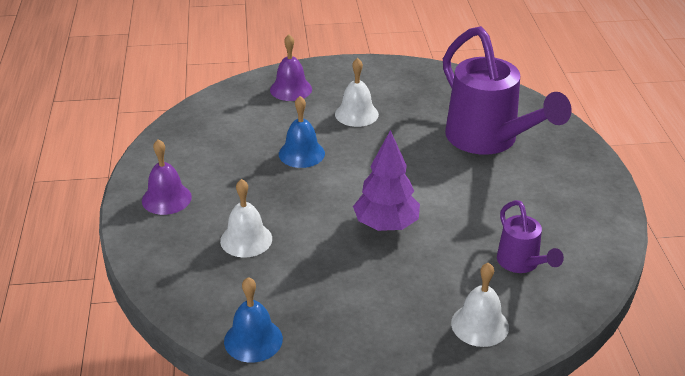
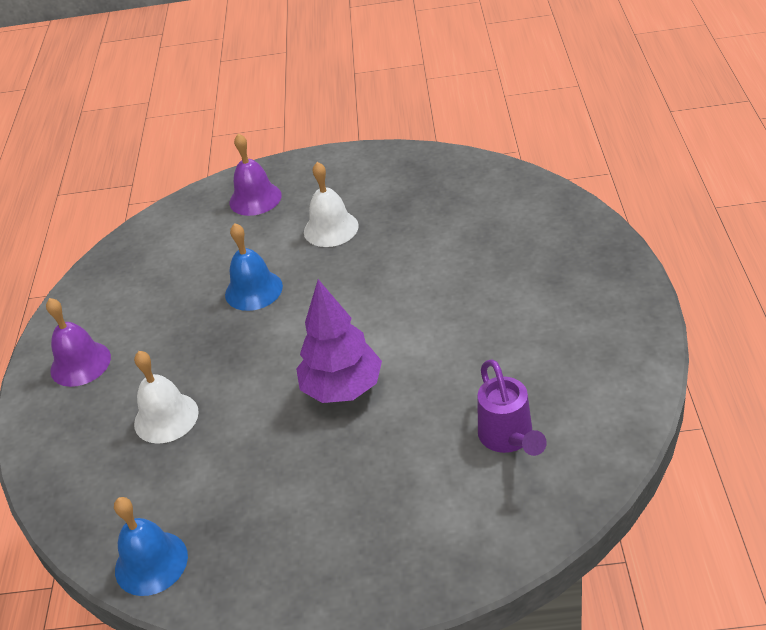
camera: 10 degrees right, 5 degrees up
(480, 325) = (440, 532): white bell -> none
(489, 141) = (494, 257): purple watering can -> none

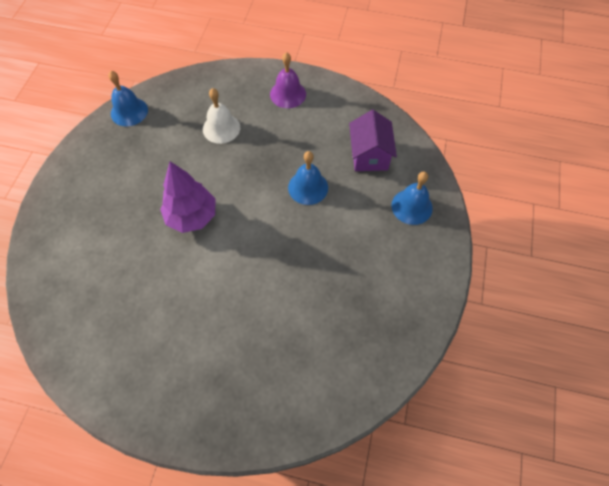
camera: 100 degrees right, 20 degrees up
(183, 251) = (369, 155): none -> purple house
(255, 198) = (412, 206): purple bell -> blue bell
(331, 228) = (352, 247): white bell -> none
(509, 439) = (99, 293): purple watering can -> none

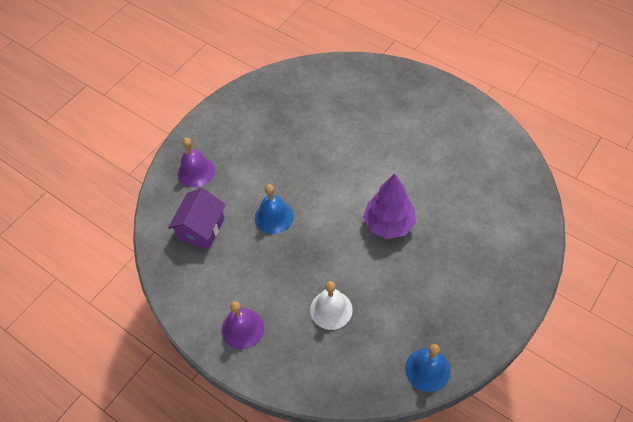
camera: 155 degrees left, 5 degrees down
(412, 206) = (196, 171): blue bell -> purple bell

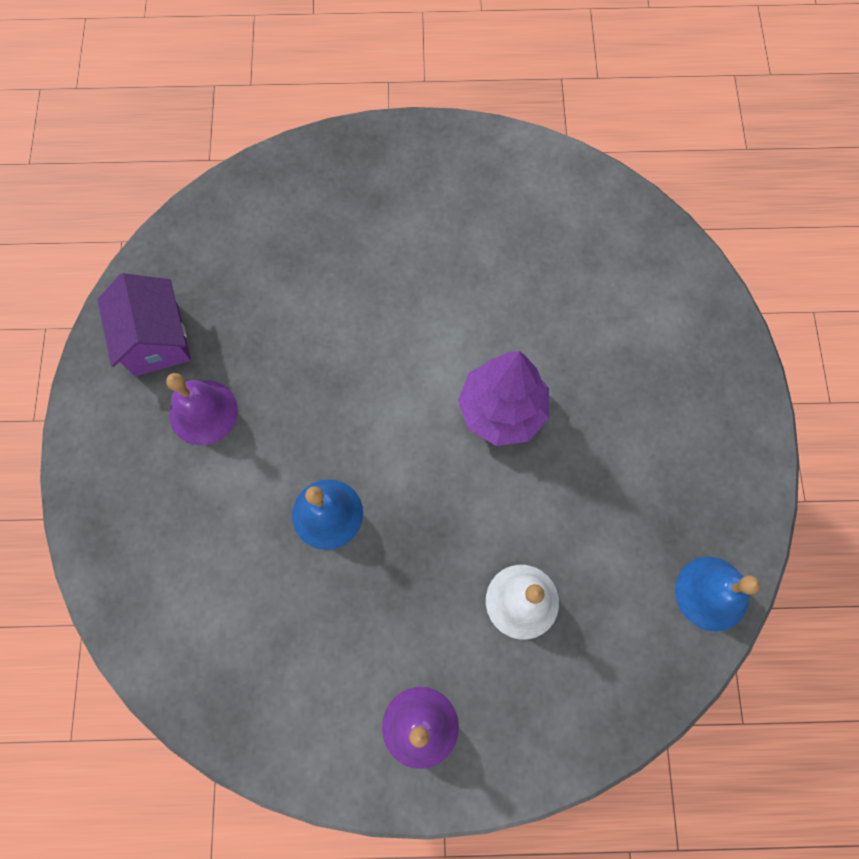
camera: 40 degrees left, 15 degrees up
(196, 171) = (142, 522): purple bell -> purple bell (203, 412)
(201, 229) = (229, 613): purple house -> purple house (156, 339)

